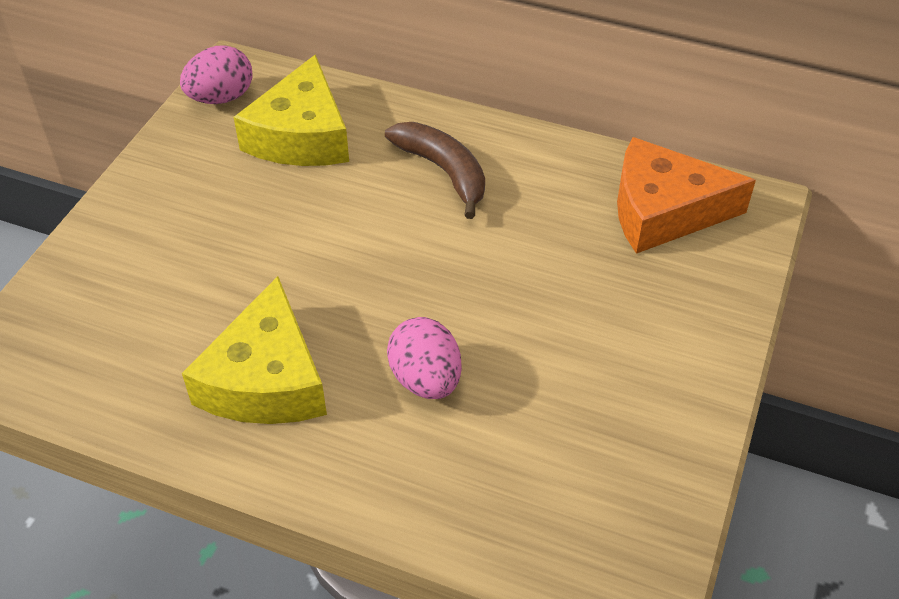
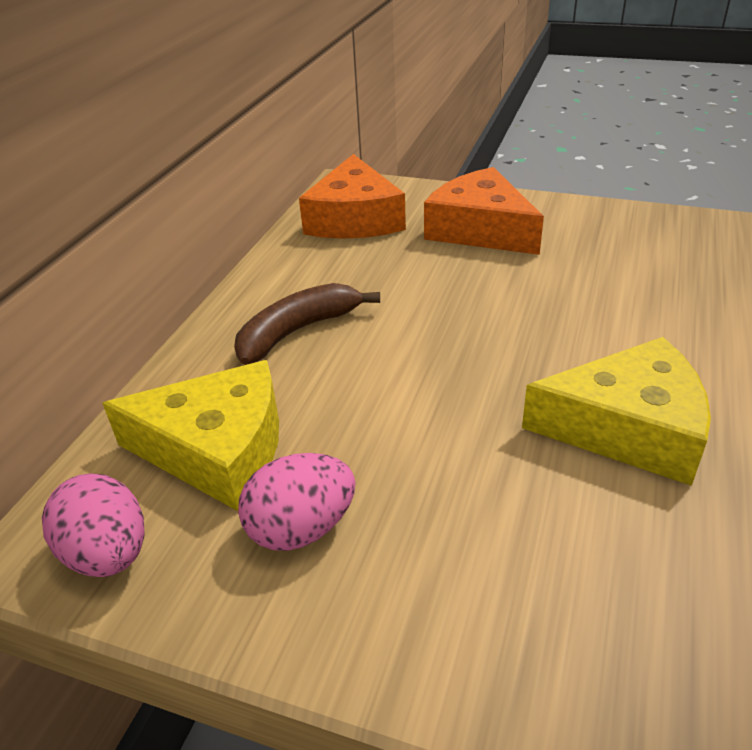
camera: 90 degrees left, 10 degrees down
(426, 379) = (582, 324): pink egg -> pink egg (301, 528)
(635, 321) = (480, 229): none -> orange cheese

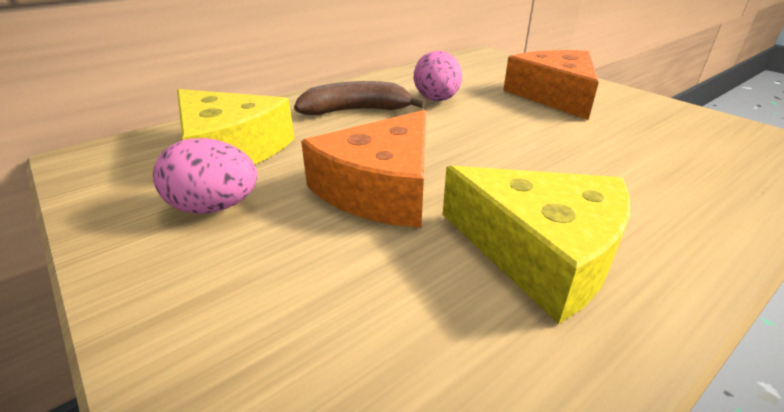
camera: 30 degrees right, 5 degrees down
(108, 554) = (107, 174): pink egg -> pink egg (436, 100)
(354, 219) = (467, 70): orange cheese -> orange cheese (380, 188)

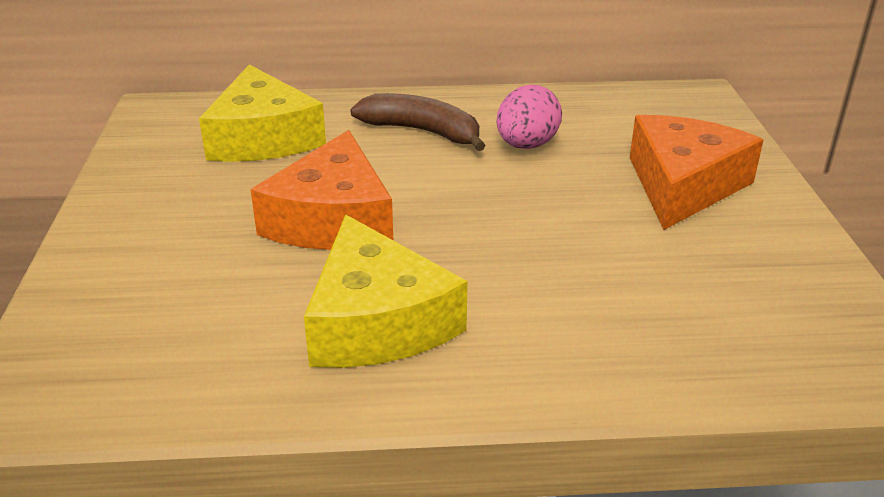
camera: 35 degrees right, 0 degrees up
(214, 207) = (196, 187): pink egg -> none
(380, 188) = (332, 219): orange cheese -> orange cheese turned 60 degrees counterclockwise

